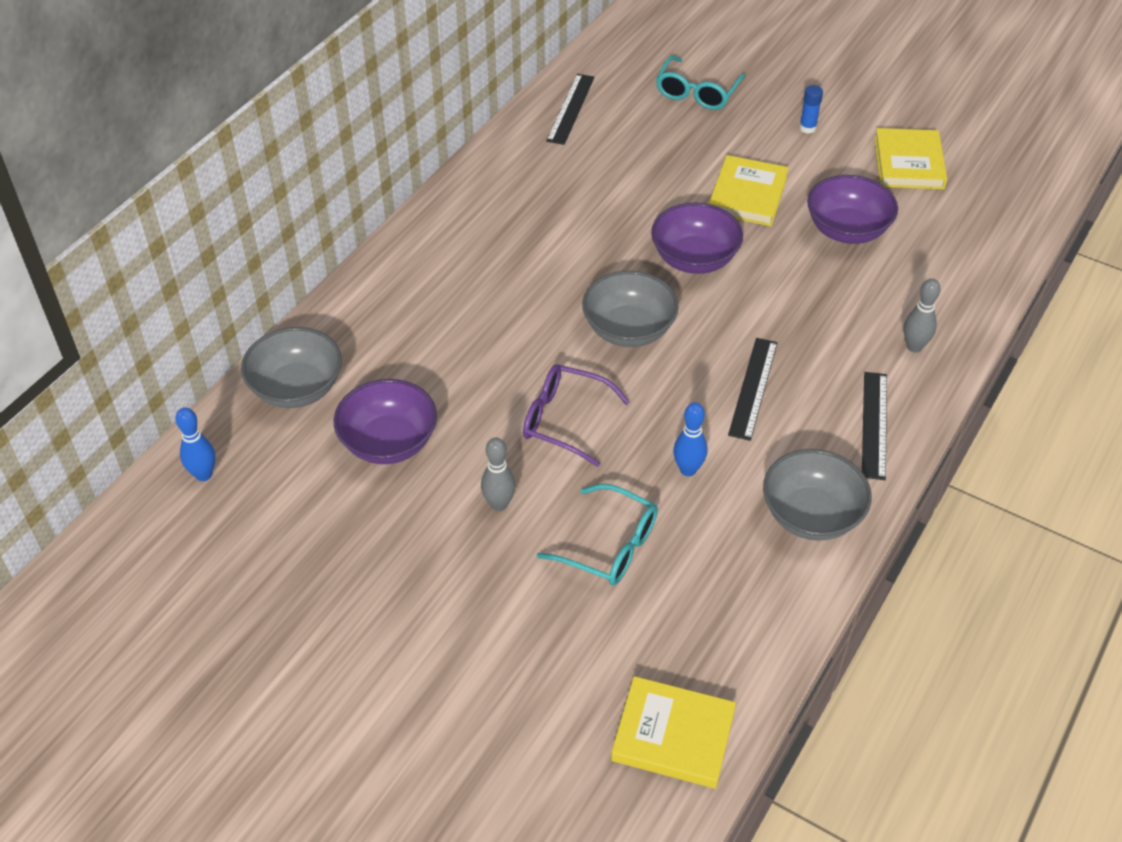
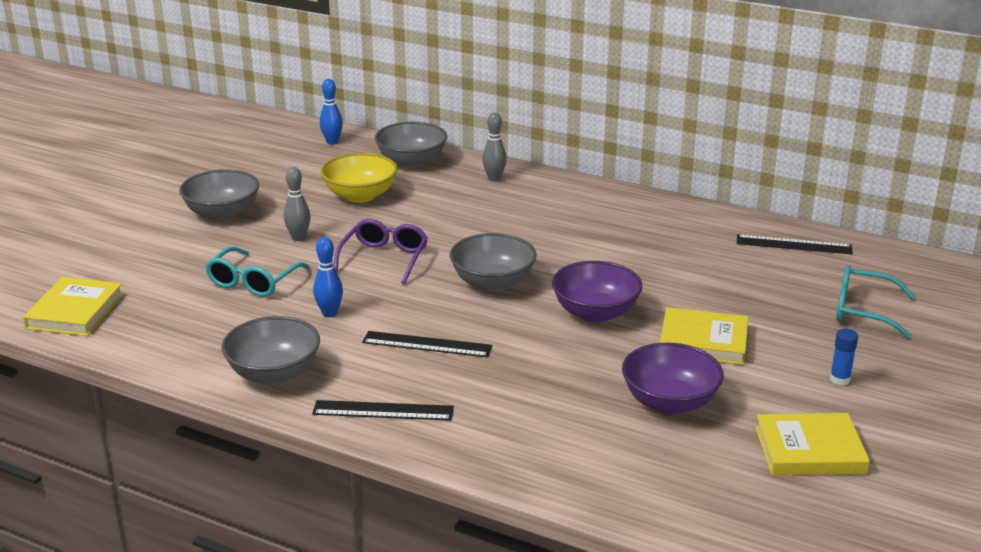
camera: 85 degrees right, 20 degrees down
(389, 442) = (360, 195): purple bowl -> yellow bowl
(413, 593) = (222, 213): none -> grey bowl
(914, 347) = (495, 440): grey bowling pin -> grey bowling pin (494, 179)

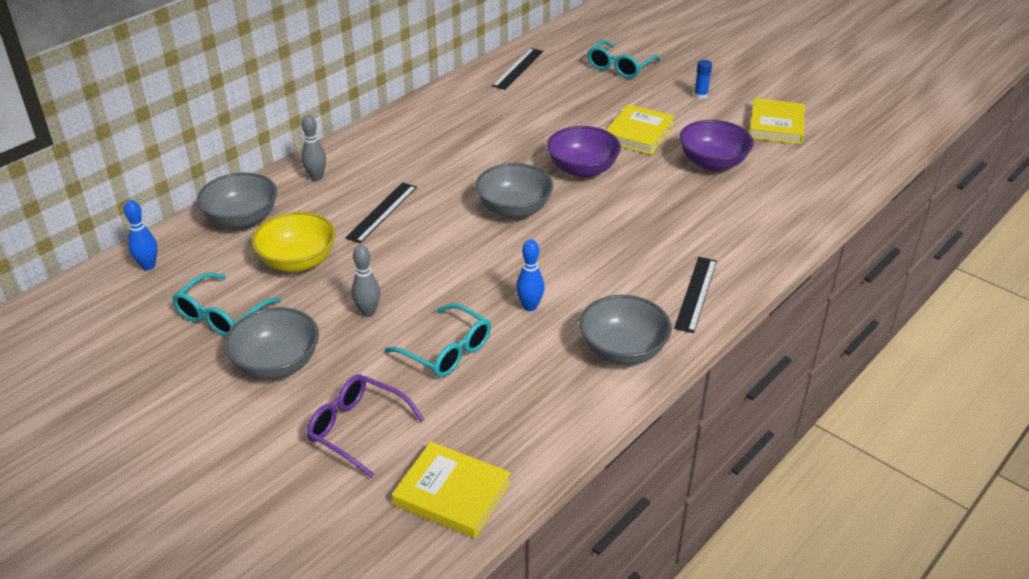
camera: 75 degrees left, 10 degrees up
(278, 181) = (221, 315): none -> turquoise glasses
(384, 258) = (441, 262): purple glasses -> purple glasses (357, 429)
(427, 344) = (602, 258): black ruler -> black ruler (382, 212)

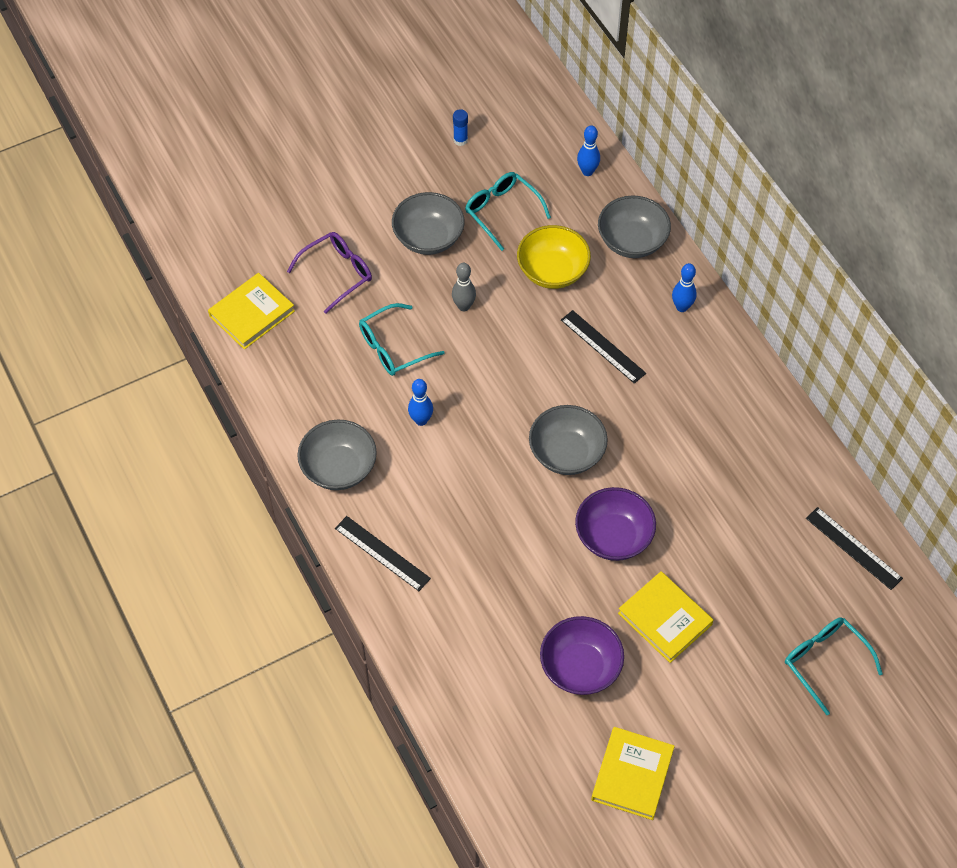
camera: 110 degrees right, 20 degrees up
(316, 177) = (682, 307): grey bowling pin -> blue bowling pin
(700, 96) = (725, 723): blue glue stick -> blue glue stick (460, 140)
(776, 125) = (632, 775): yellow book -> yellow book turned 75 degrees clockwise

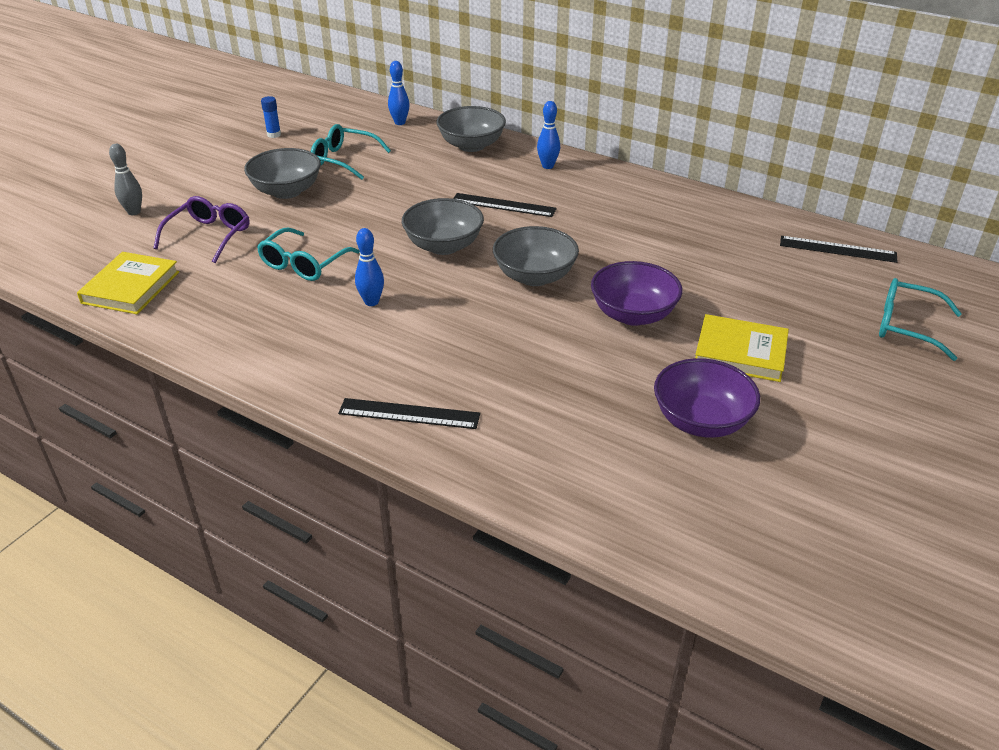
camera: 30 degrees left, 20 degrees down
(339, 468) = (308, 365): grey bowl -> grey bowl (443, 246)
(464, 306) = (354, 219): grey bowling pin -> grey bowling pin (134, 212)
(552, 271) = (418, 178): yellow bowl -> none
(632, 775) = (845, 487): yellow book -> none

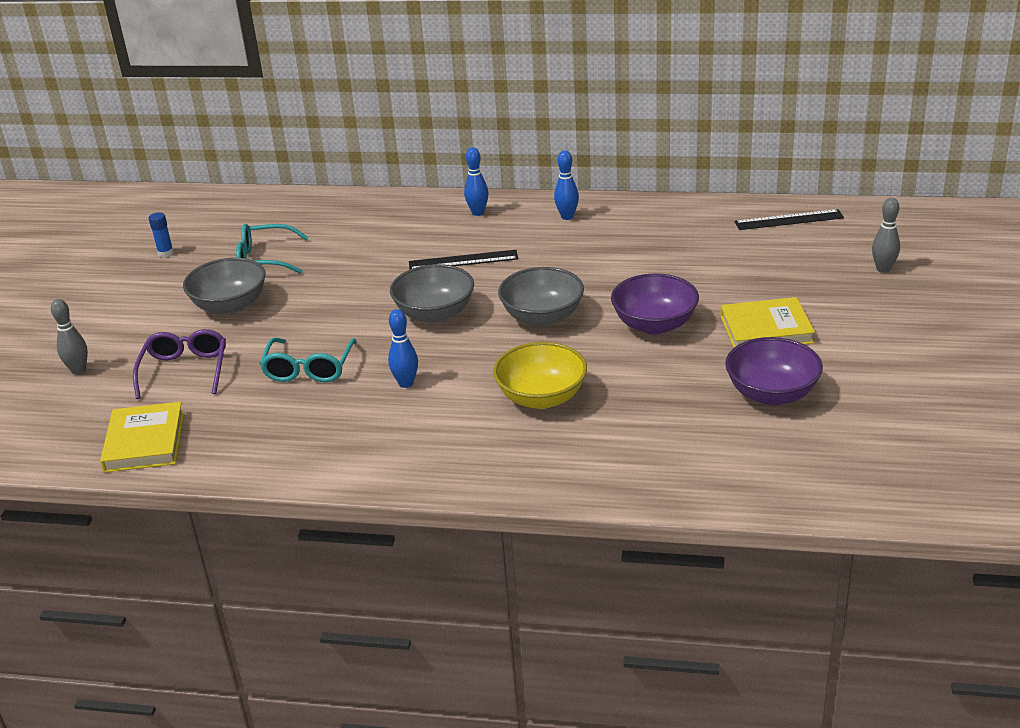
camera: 20 degrees left, 5 degrees down
(400, 123) = (293, 207): blue bowling pin -> blue bowling pin (567, 217)
(409, 414) = (520, 466): black ruler -> none
(471, 145) = (386, 212): grey bowl -> none
(478, 353) = (541, 397): none -> yellow bowl
(906, 326) = (883, 269): turquoise glasses -> grey bowling pin

